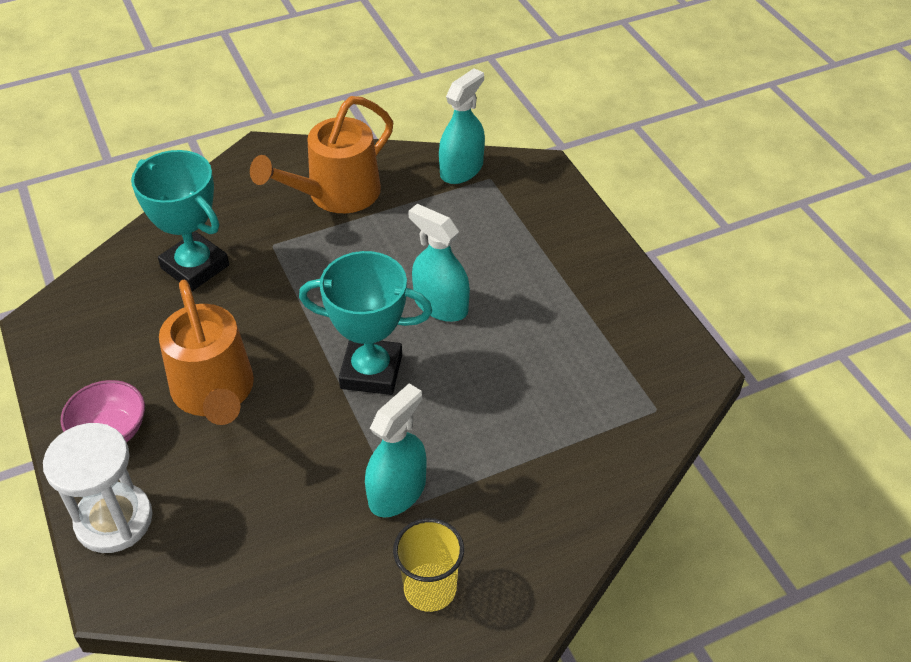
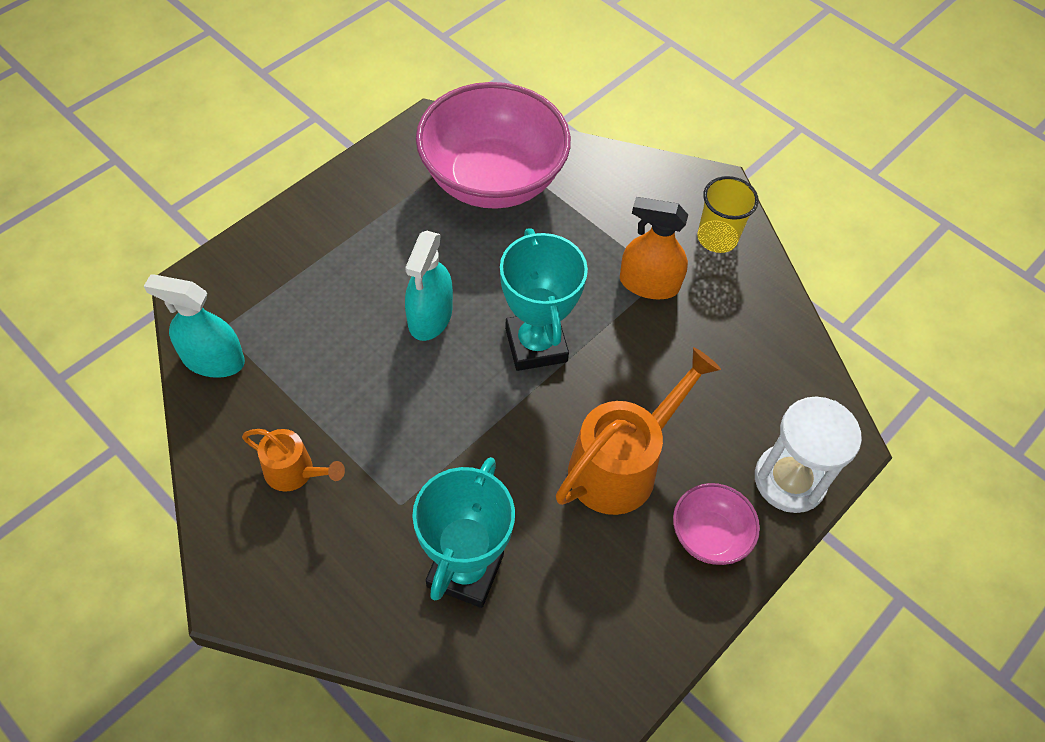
camera: 115 degrees left, 10 degrees up
(335, 195) = (295, 472): orange watering can -> orange watering can, size x0.55
(397, 492) = (649, 284): turquoise spray bottle -> orange spray bottle
(597, 399) = (492, 179): none -> pink bowl

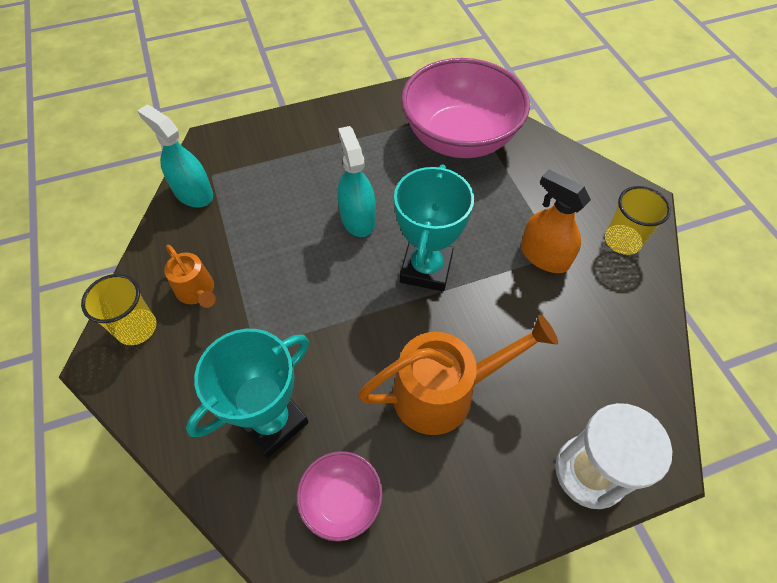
camera: 30 degrees right, 0 degrees up
(249, 541) = (136, 328): none -> yellow cup
(430, 317) = (357, 218): turquoise spray bottle -> turquoise spray bottle turned 120 degrees clockwise
(709, 535) = (489, 488): pink bowl -> pink bowl (342, 500)

